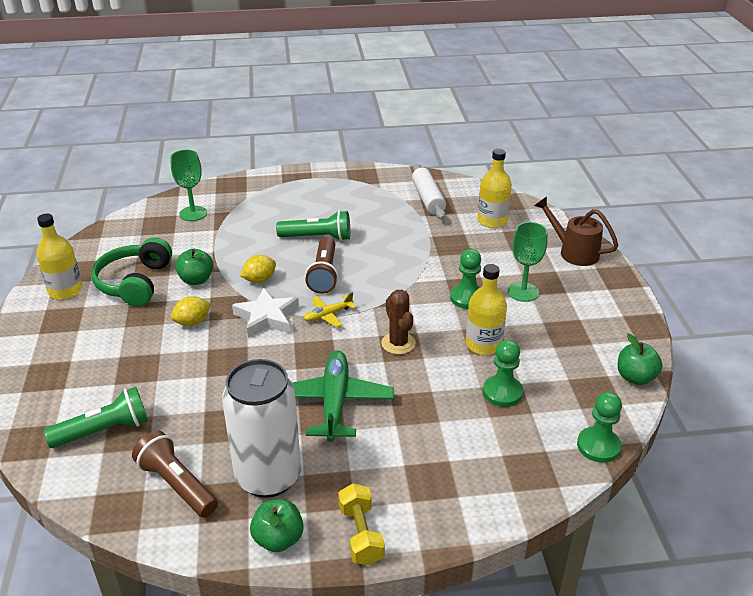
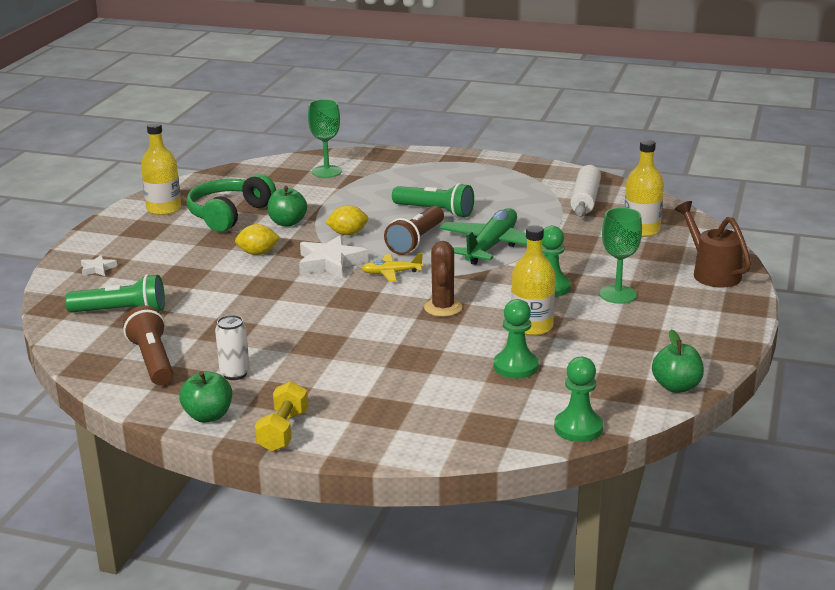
camera: 25 degrees right, 10 degrees down
(44, 382) = (97, 269): none -> white star
(268, 476) = (235, 374): white can -> white can, size x0.44
(335, 402) = (340, 337): green plane -> green plane (491, 246)

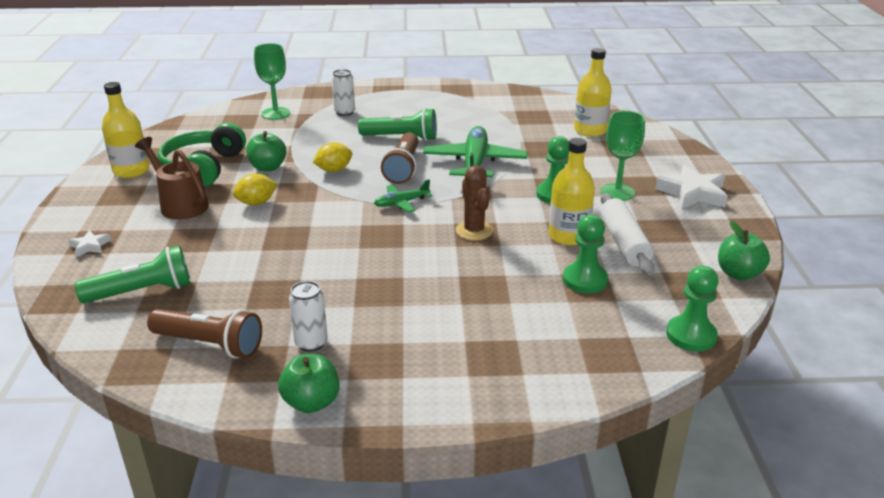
camera: 20 degrees left, 5 degrees up
(153, 360) = (209, 345): brown flashlight -> brown flashlight turned 150 degrees clockwise
(283, 431) = (406, 403): yellow dumbbell -> none
(330, 263) = (336, 202): white star -> white star (692, 193)
(391, 273) = (401, 203): yellow plane -> green plane
(395, 179) = (344, 112): none -> white can
(585, 199) = (523, 110): white rolling pin -> white rolling pin (624, 243)
(712, 273) = (677, 160): brown watering can -> brown watering can (180, 204)

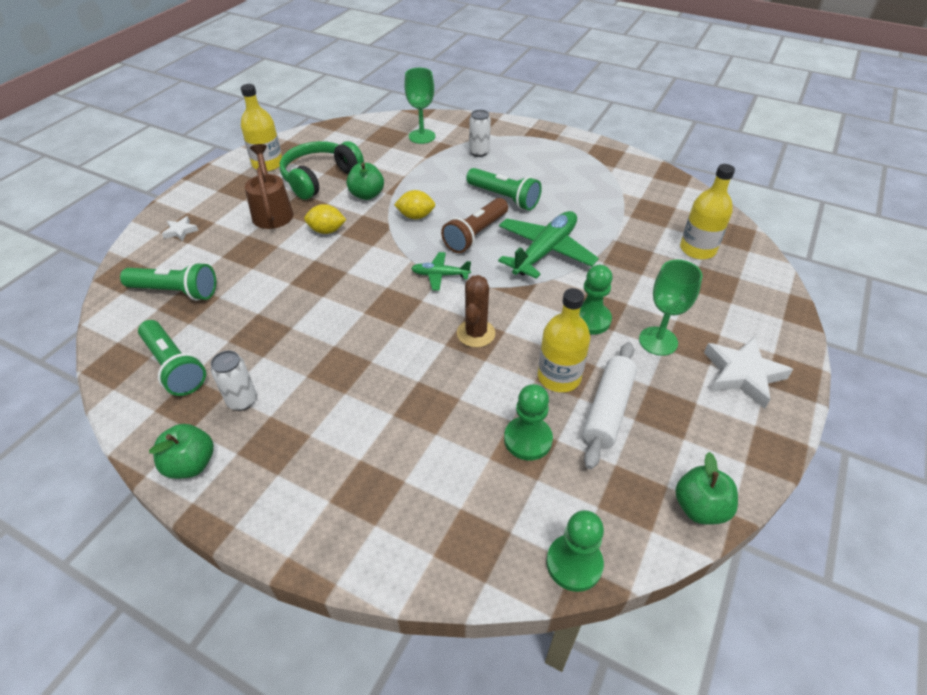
camera: 30 degrees right, 15 degrees up
(209, 345) = (174, 367): brown flashlight -> green flashlight

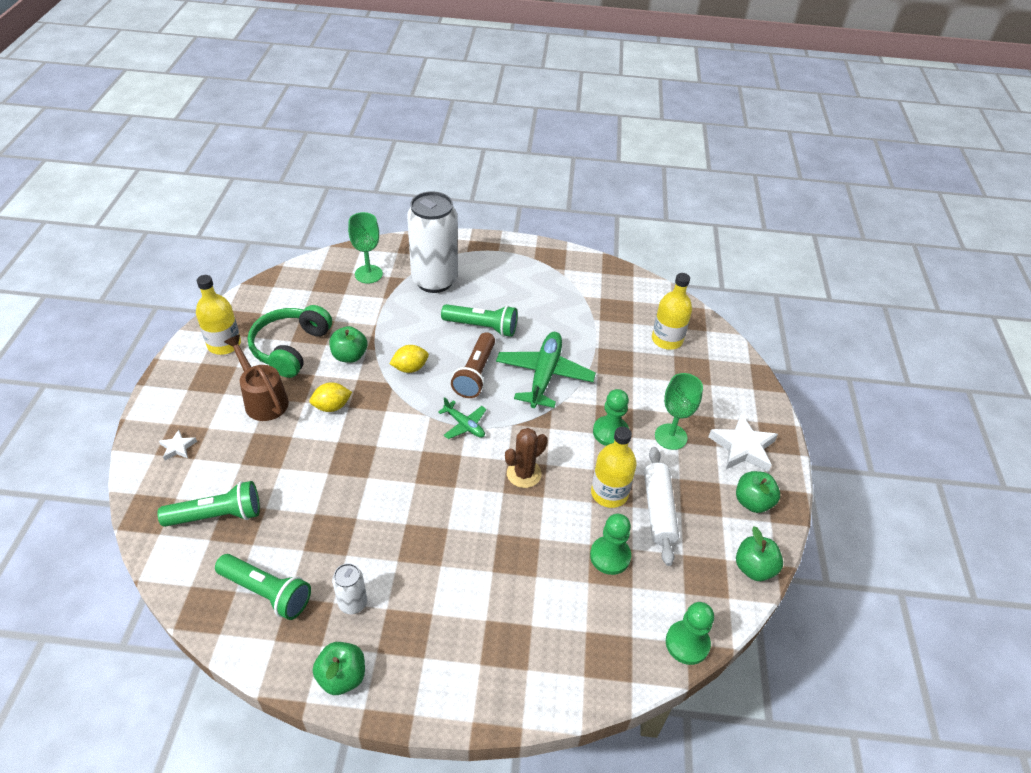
camera: 25 degrees left, 0 degrees up
(440, 275) = (464, 425): green plane -> green plane turned 120 degrees counterclockwise
(476, 333) = (524, 474): brown cactus -> brown cactus turned 60 degrees clockwise
(479, 152) = (434, 281): white can -> white can, size x2.25
(730, 435) = (752, 502): none -> green apple

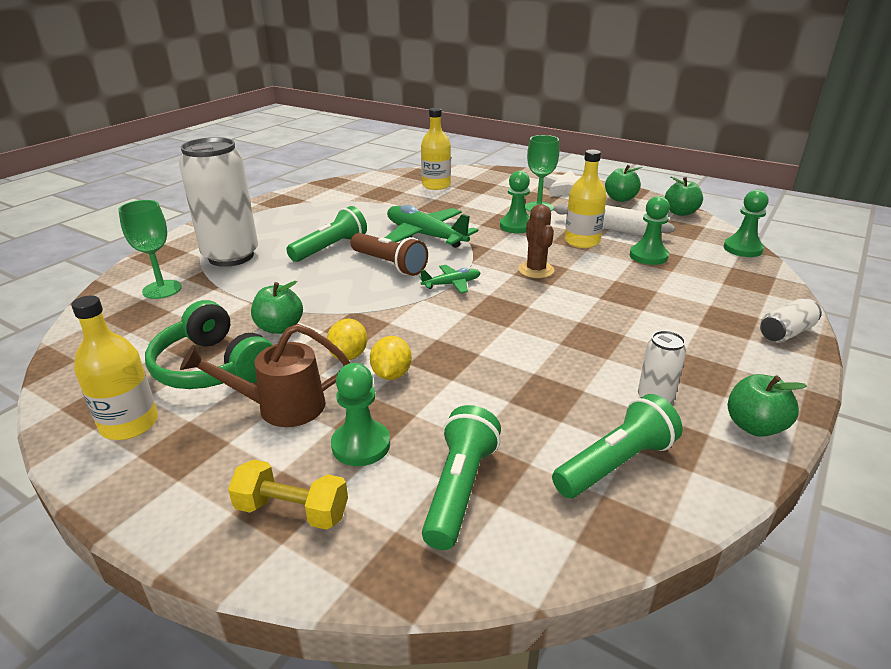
camera: 60 degrees left, 15 degrees down
(178, 447) = (292, 511): white star -> yellow dumbbell
(241, 453) = (361, 445): none -> green pawn
(410, 368) = (342, 295): yellow lemon -> yellow lemon (391, 374)
(507, 695) = (786, 333): none -> white can

